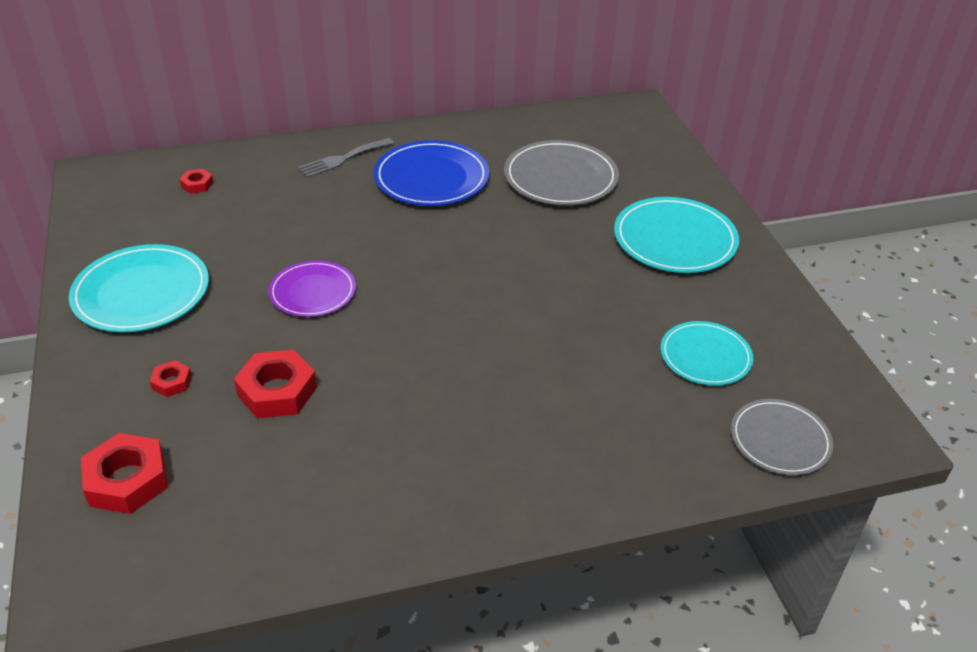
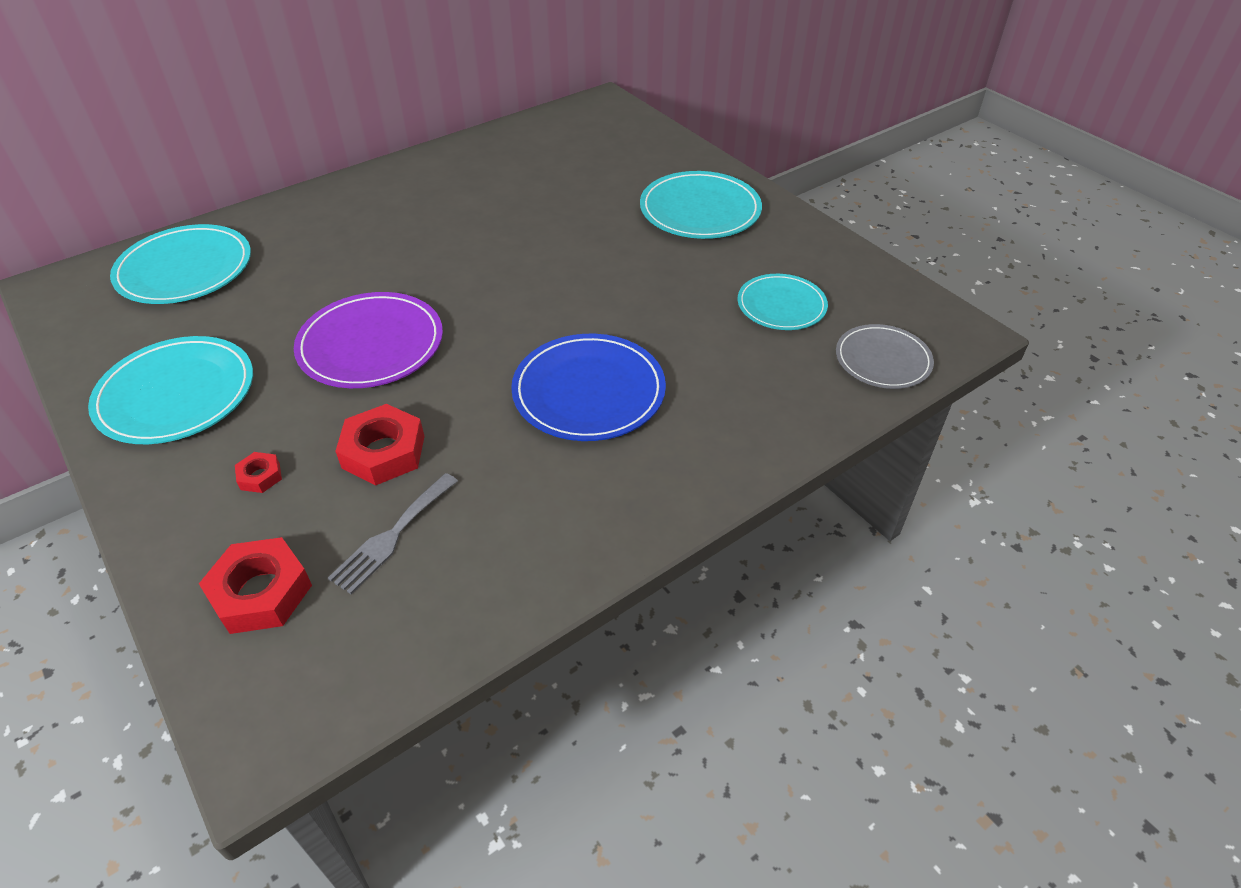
camera: 20 degrees left, 5 degrees up
(197, 185) = (185, 269): red nut -> turquoise plate
(313, 292) = (371, 344): purple plate -> purple plate, size x1.54
(343, 159) = (335, 208): grey fork -> grey fork (392, 536)
(431, 178) = (438, 206): blue plate -> blue plate (589, 391)
(560, 177) = (565, 178): grey plate -> none

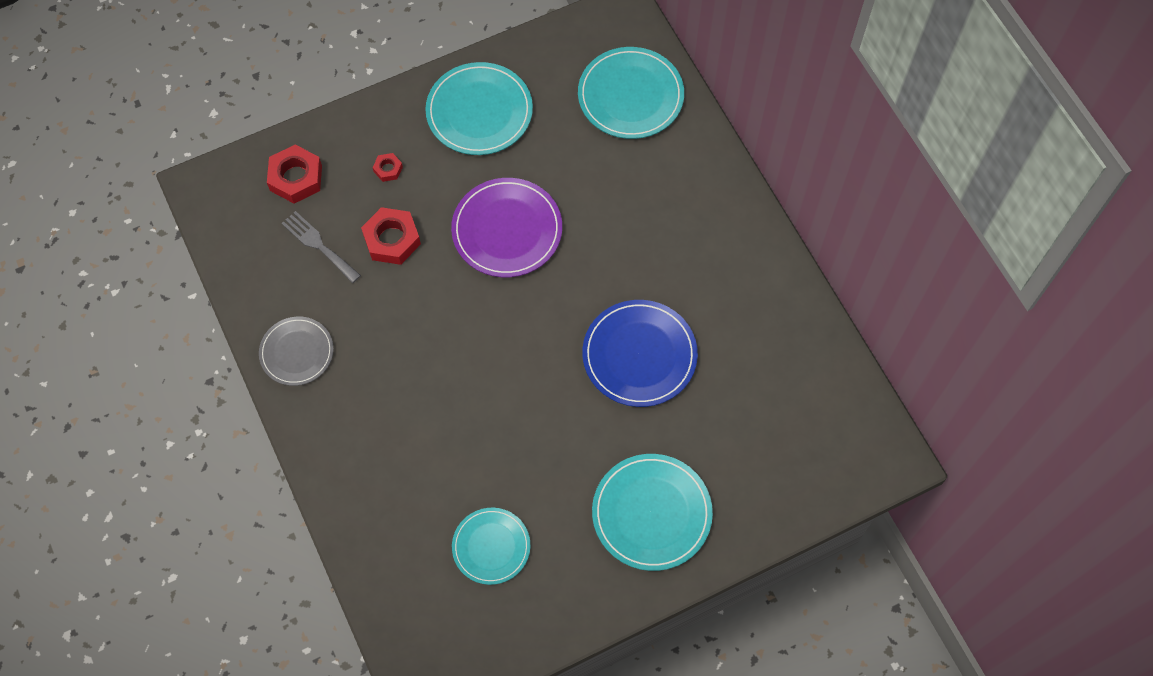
camera: 100 degrees right, 20 degrees up
(589, 391) = (420, 376): blue plate -> blue plate (639, 355)
(883, 360) = (405, 607): grey plate -> grey plate (297, 352)

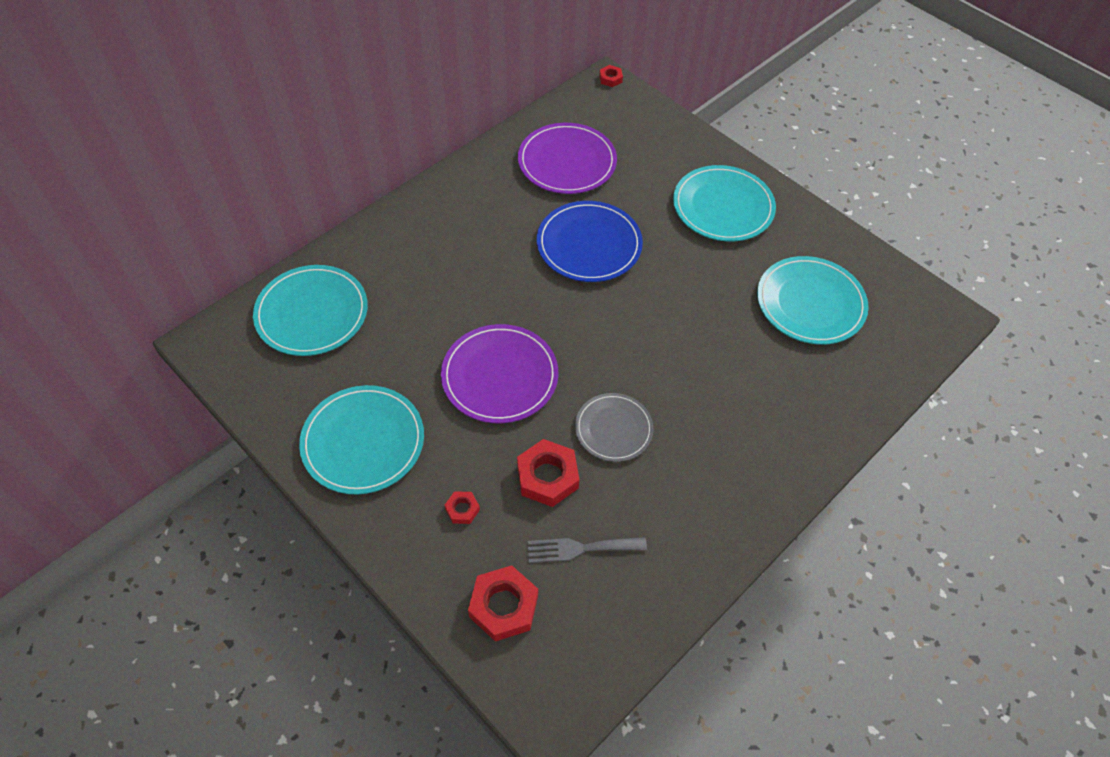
camera: 110 degrees left, 10 degrees down
(297, 352) = (711, 524): grey plate -> grey plate (613, 429)
(318, 245) = (580, 548): grey fork -> grey fork turned 60 degrees clockwise
(491, 547) = (810, 303): turquoise plate -> turquoise plate, size x1.54
(767, 371) = (567, 162): none -> purple plate
(899, 465) = (610, 79): none -> red nut

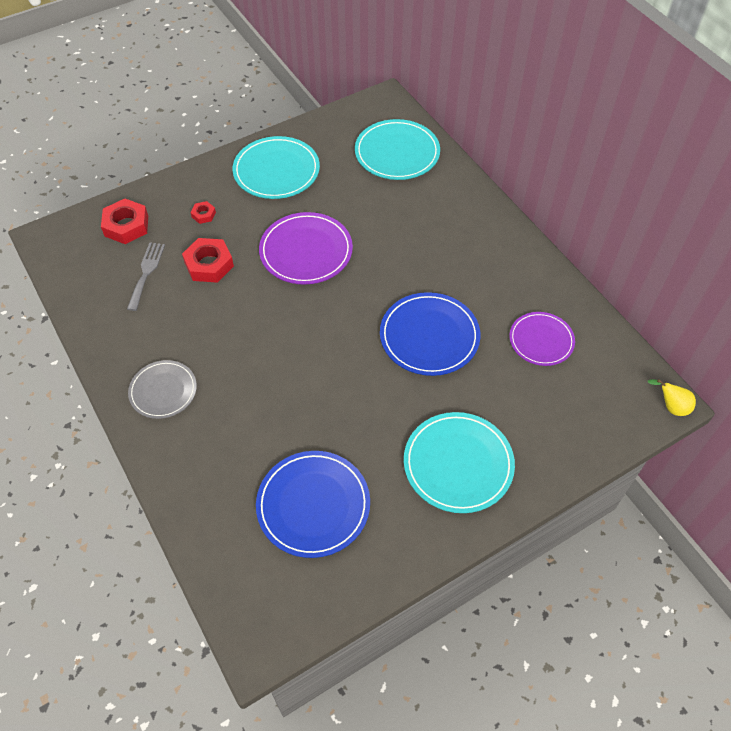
camera: 105 degrees right, 0 degrees up
(567, 162) = (541, 340): purple plate -> purple plate, size x0.65
(610, 79) = (671, 407): red nut -> yellow pear
(613, 429) = (233, 312): grey plate -> grey plate (163, 391)
(810, 303) = (313, 505): turquoise plate -> blue plate

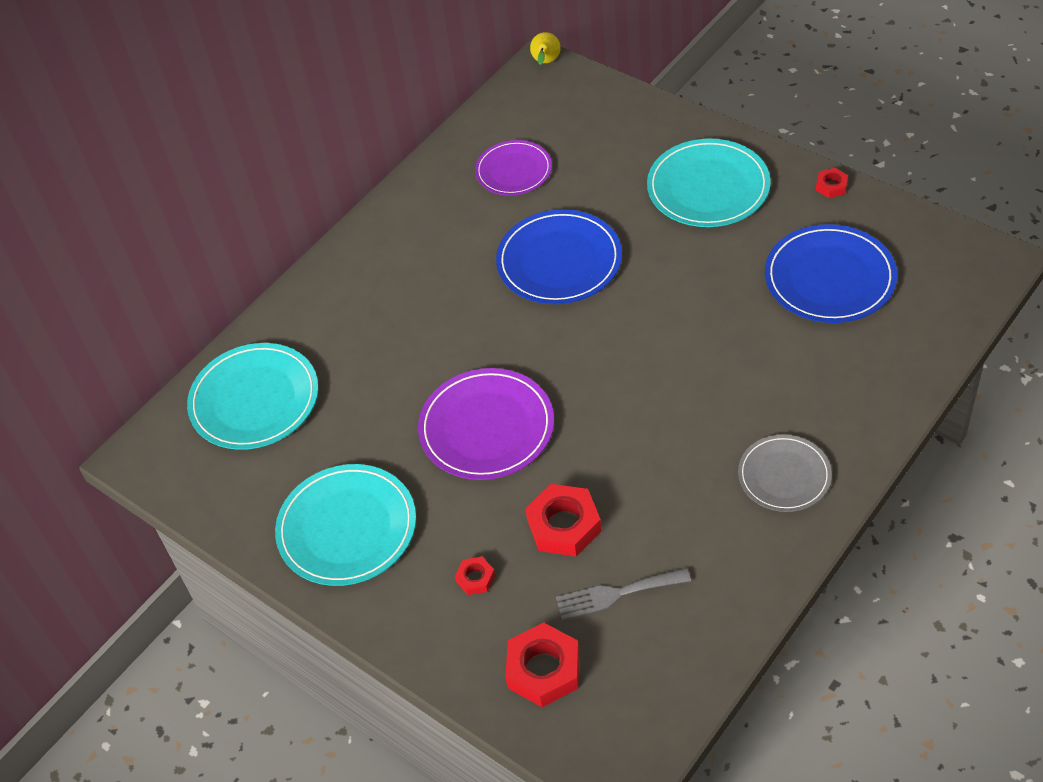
camera: 105 degrees left, 5 degrees down
(413, 559) = (831, 186): none -> red nut

